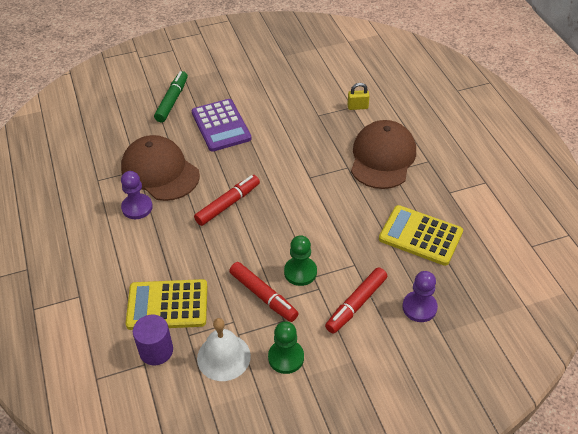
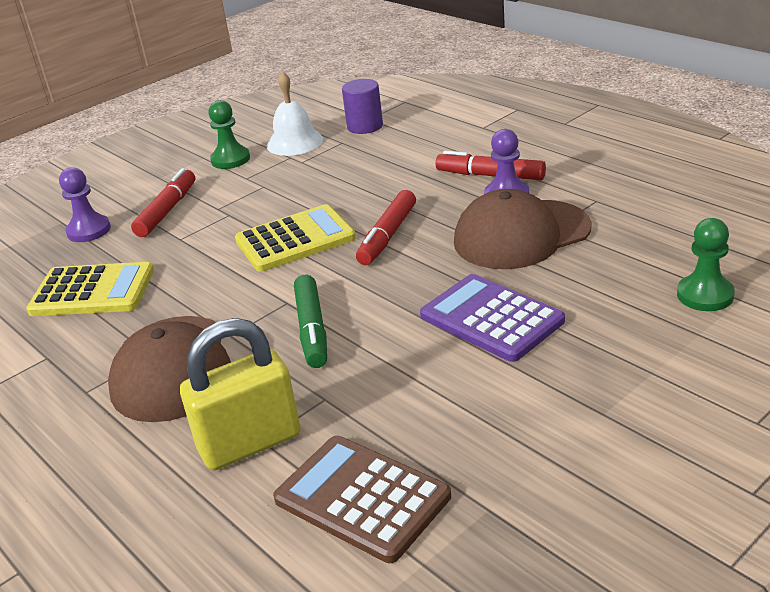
camera: 160 degrees right, 15 degrees down
(160, 171) = (521, 235): brown cap -> brown cap turned 135 degrees clockwise
(167, 305) = (382, 149): yellow calculator -> yellow calculator (295, 240)
(172, 101) = (622, 325): green marker -> green marker (312, 329)
(263, 296) = (280, 184): red marker -> red marker (490, 175)
(300, 272) = (247, 212): green pawn -> green pawn (705, 295)
(324, 72) = (362, 498): none -> brown calculator
(357, 107) = (250, 443): yellow padlock -> yellow padlock, size x2.18

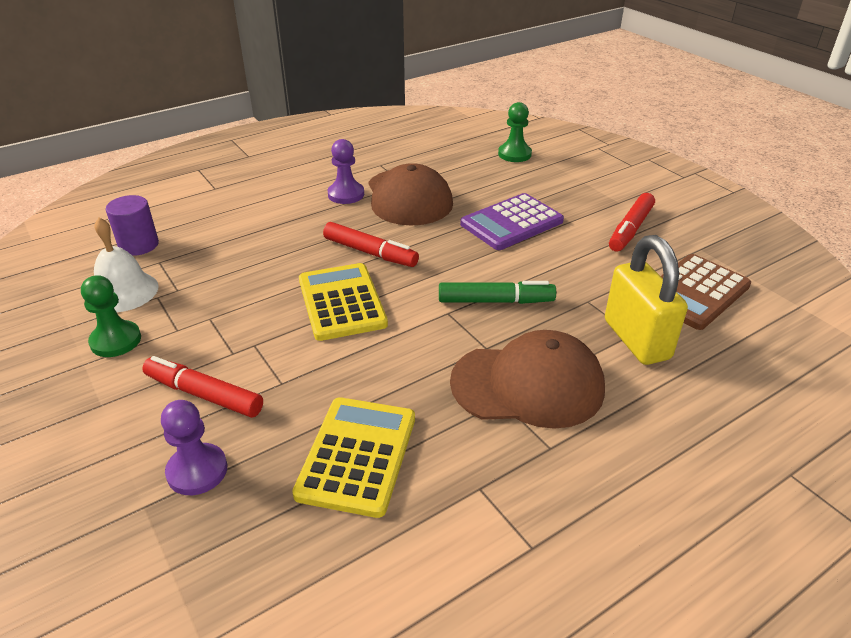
camera: 85 degrees left, 5 degrees up
(490, 175) = (307, 196): red marker -> red marker (630, 229)

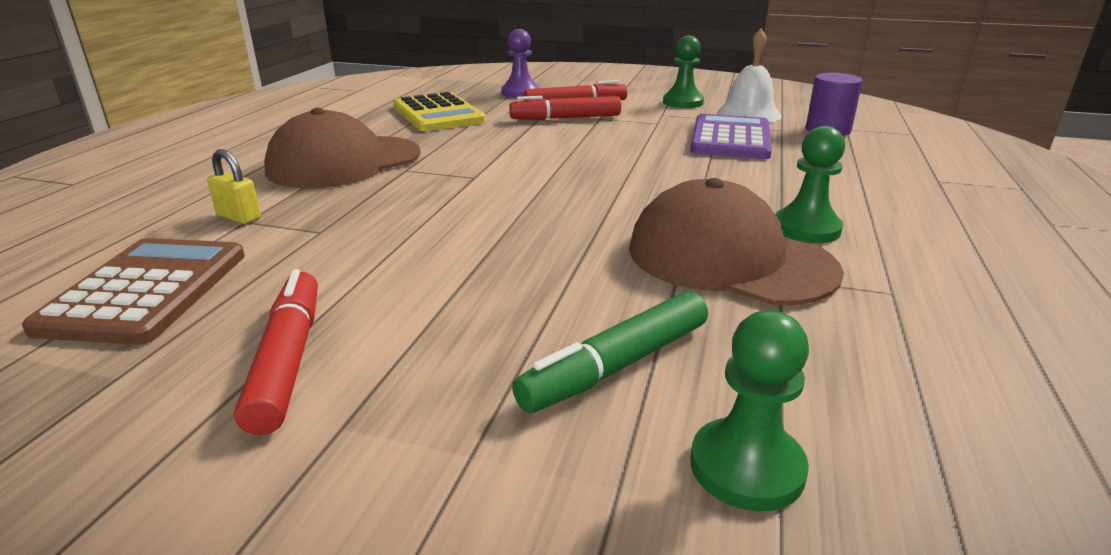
camera: 140 degrees right, 10 degrees down
(341, 302) = (582, 154): yellow calculator -> none
(346, 194) = (806, 229): purple pawn -> green pawn
(370, 252) = (635, 189): red marker -> red marker (565, 118)
(495, 301) = (434, 197): green marker -> green marker (616, 365)
(511, 223) = (521, 283): purple calculator -> purple calculator (730, 139)
(636, 339) = (239, 217): yellow padlock -> yellow padlock, size x0.46

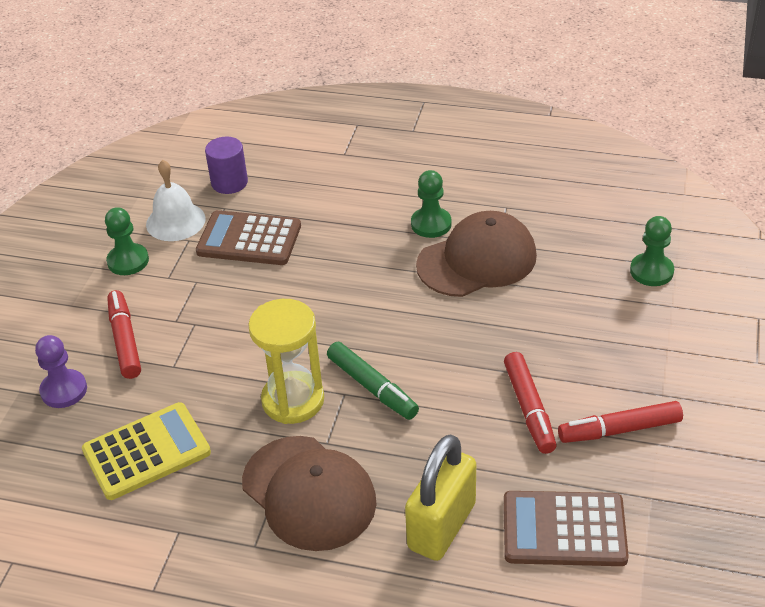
camera: 90 degrees left, 15 degrees up
(239, 217) = (441, 526): yellow padlock -> yellow padlock, size x2.18
(474, 156) = (293, 400): none -> yellow hourglass
(565, 118) = (175, 345): red marker -> red marker (529, 409)
(616, 365) = (595, 306): green marker -> green marker (372, 387)
(729, 259) = (477, 260): brown cap -> brown cap turned 150 degrees counterclockwise
(730, 139) = (249, 239): purple calculator -> brown calculator

